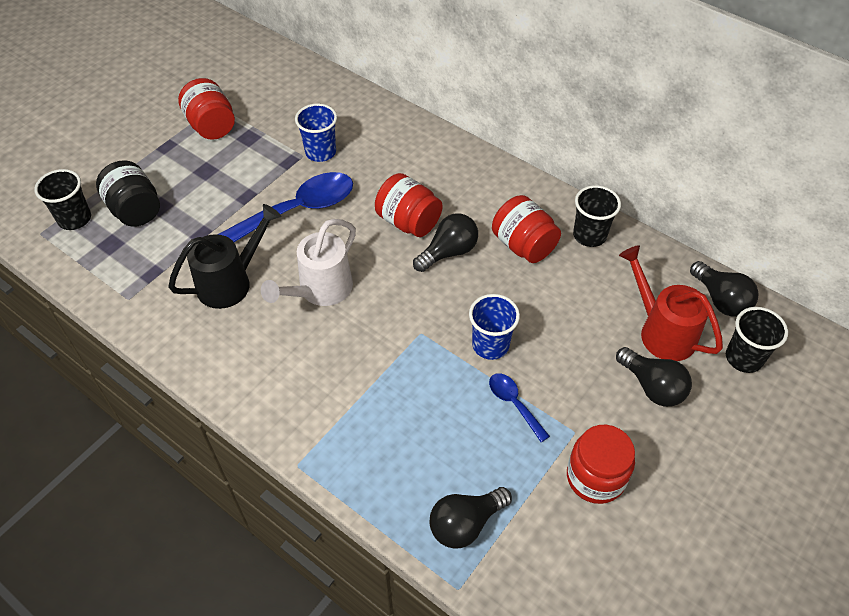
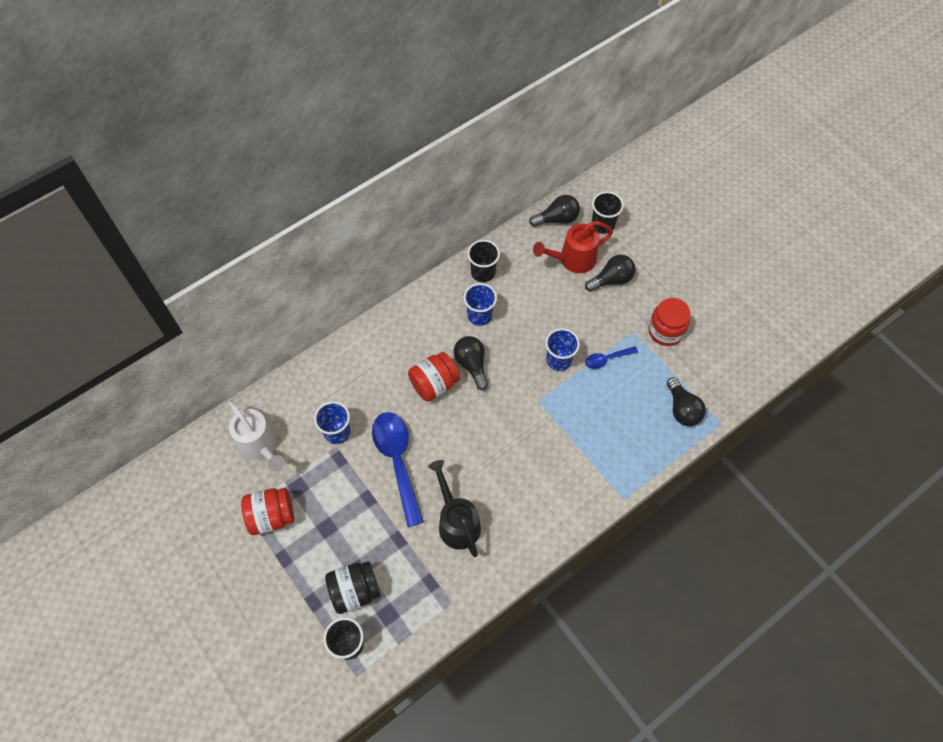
camera: 75 degrees left, 10 degrees up
(320, 291) = (483, 459): white watering can -> white watering can (260, 446)
(523, 245) = (479, 315): red jar -> blue cup

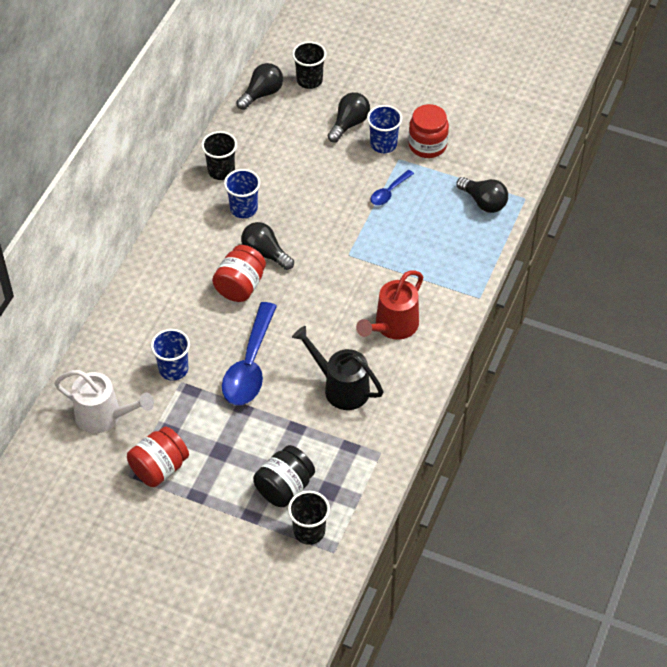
camera: 30 degrees left, 10 degrees down
(397, 461) = (250, 365): blue spoon -> blue spoon turned 120 degrees counterclockwise
(559, 360) = (345, 213): blue cup -> blue cup (383, 144)
(572, 260) = (300, 123): red watering can -> red watering can (392, 327)

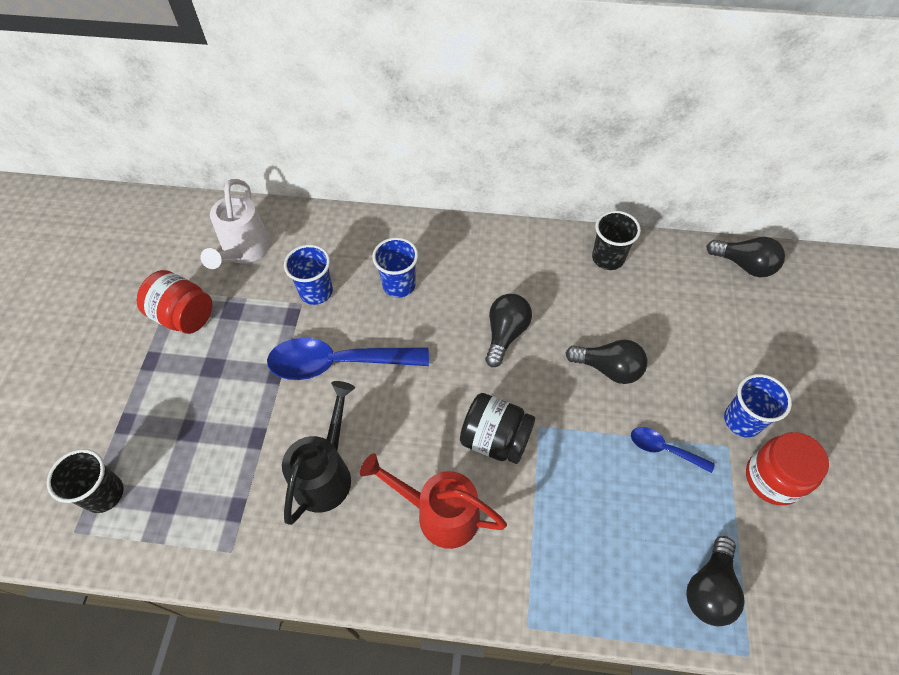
camera: 75 degrees right, 5 degrees up
(240, 286) = (449, 322): red jar -> none
(243, 209) = (562, 295): blue cup -> blue cup (399, 285)
(284, 487) = (167, 448): black jar -> black jar (495, 439)
(309, 80) = (796, 307): black cup -> none
(349, 124) = (753, 370): black light bulb -> black light bulb (608, 368)

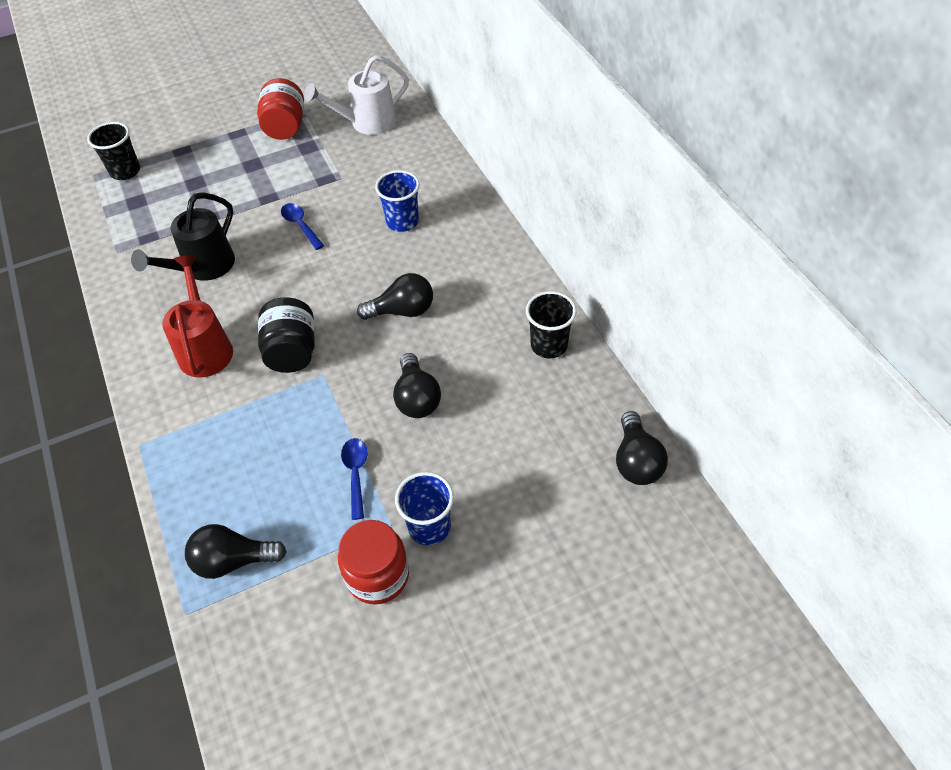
camera: 60 degrees right, 5 degrees down
(316, 292) = (358, 180): blue cup -> none
(326, 473) = (203, 267): black watering can -> black watering can turned 135 degrees clockwise
(337, 363) = (300, 225): blue spoon -> blue spoon, size x0.49

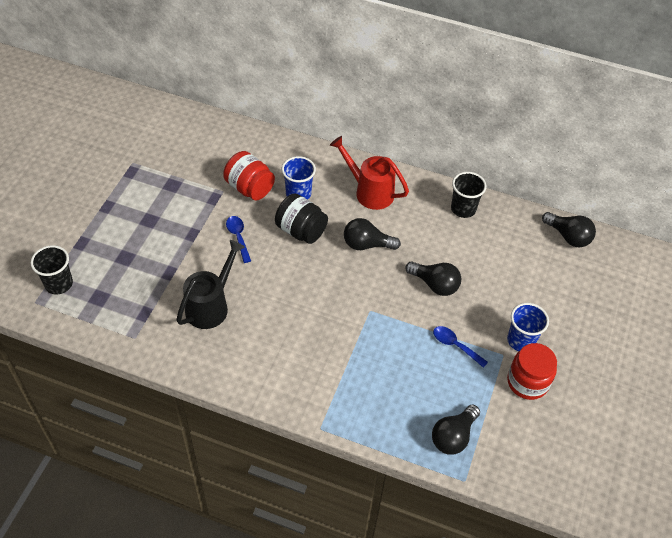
camera: 50 degrees left, 0 degrees up
(203, 267) = (211, 305): black watering can -> black watering can turned 135 degrees counterclockwise
(205, 347) = (281, 348): red watering can -> red watering can (369, 191)
(285, 127) = (137, 181): red jar -> red jar (249, 188)
(292, 351) = (336, 311): black jar -> black jar (301, 230)
(300, 225) = (238, 237): blue spoon -> blue spoon turned 60 degrees clockwise
(366, 123) = (191, 145): white watering can -> none
(402, 311) = (366, 244): black light bulb -> black light bulb turned 120 degrees counterclockwise

